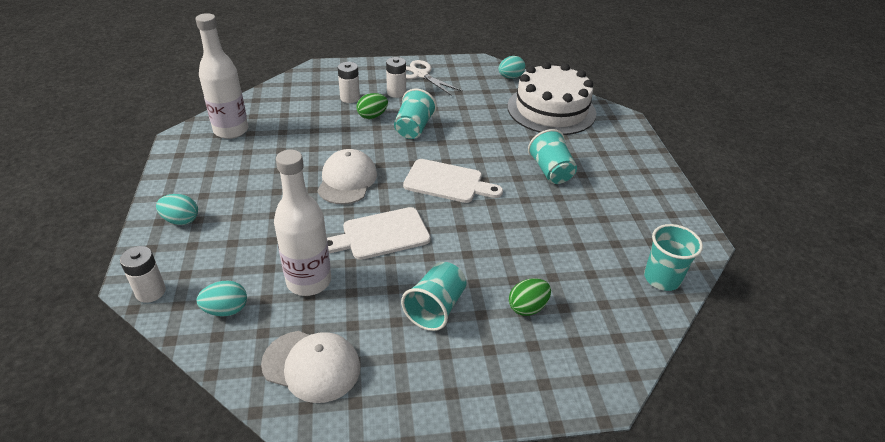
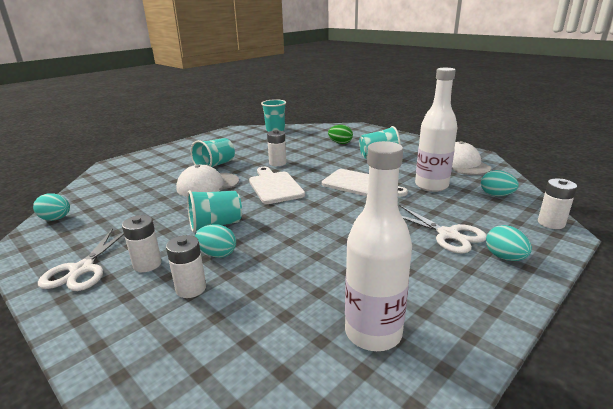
camera: 125 degrees left, 15 degrees down
(239, 218) = (448, 234): none -> white scissors
(347, 180) = (332, 218): white cap -> white cap (207, 185)
(372, 116) = (217, 254): green egg -> turquoise egg
(510, 213) = (277, 163): none -> white battery
(551, 110) = (118, 186): white cake -> none

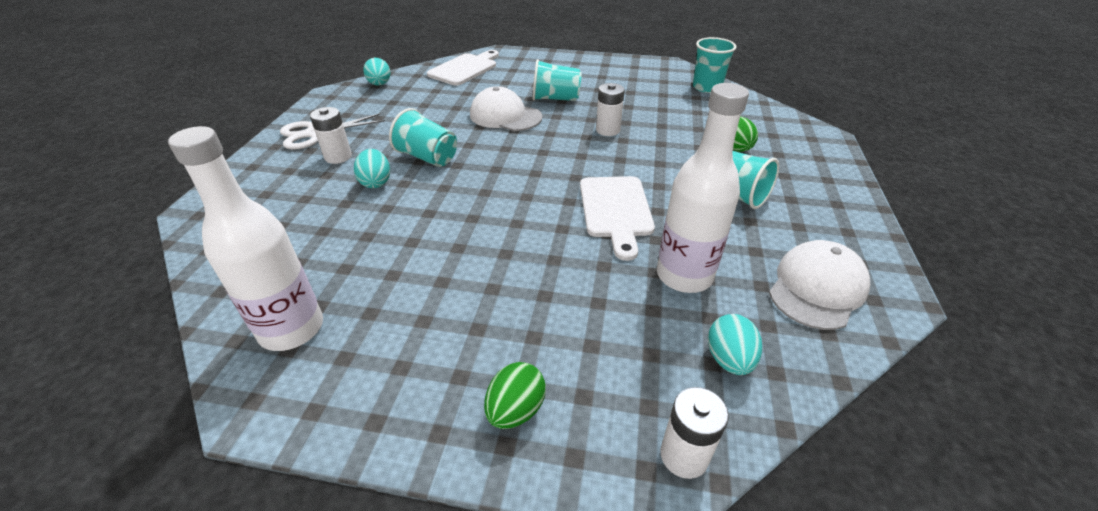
camera: 55 degrees right, 15 degrees up
(191, 288) = (314, 194): white battery -> none
(274, 186) = (543, 154): white cutting board -> white cutting board (465, 69)
(448, 234) = (539, 333): white scissors -> none
(504, 257) = (515, 410): turquoise egg -> green egg

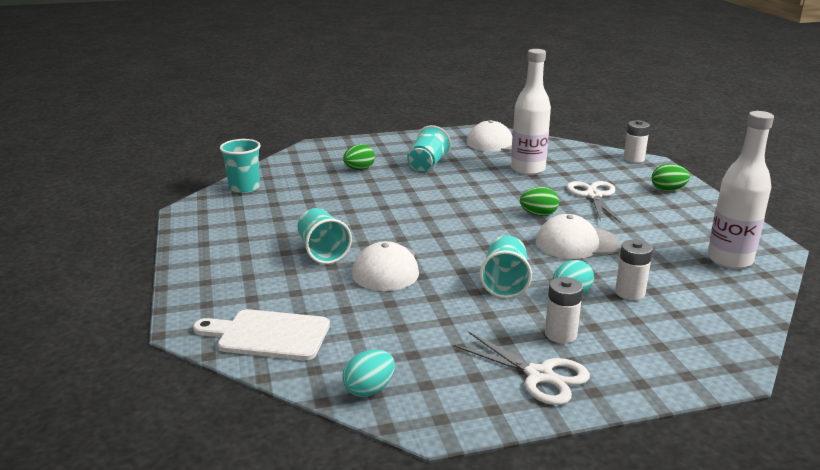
camera: 115 degrees left, 15 degrees down
(449, 224) = (576, 243): none -> white cap
(535, 226) = (538, 214): none -> green egg
(554, 301) = (593, 195): none -> white scissors
(608, 130) = (372, 215): white battery -> white battery (630, 293)
(615, 210) = (488, 194): white cutting board -> none
(729, 359) = (572, 156): turquoise egg -> none

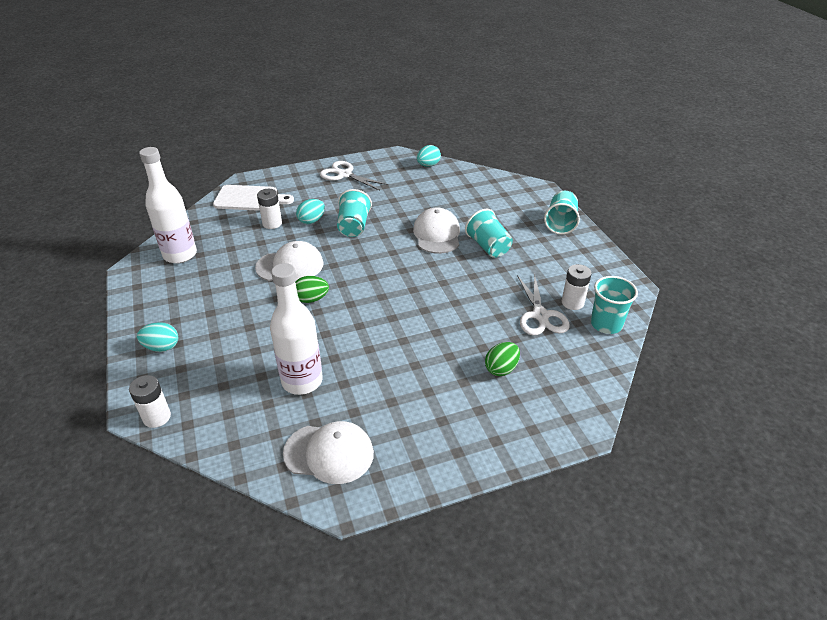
camera: 175 degrees right, 15 degrees up
(268, 335) = (492, 187): white cutting board -> white cutting board (249, 199)
(427, 165) = (422, 384): turquoise cup -> turquoise cup (560, 223)
(560, 334) = (327, 195): white battery -> white battery (572, 302)
(593, 195) = (246, 332): white scissors -> white scissors (540, 315)
(668, 190) = (162, 347): green egg -> turquoise egg

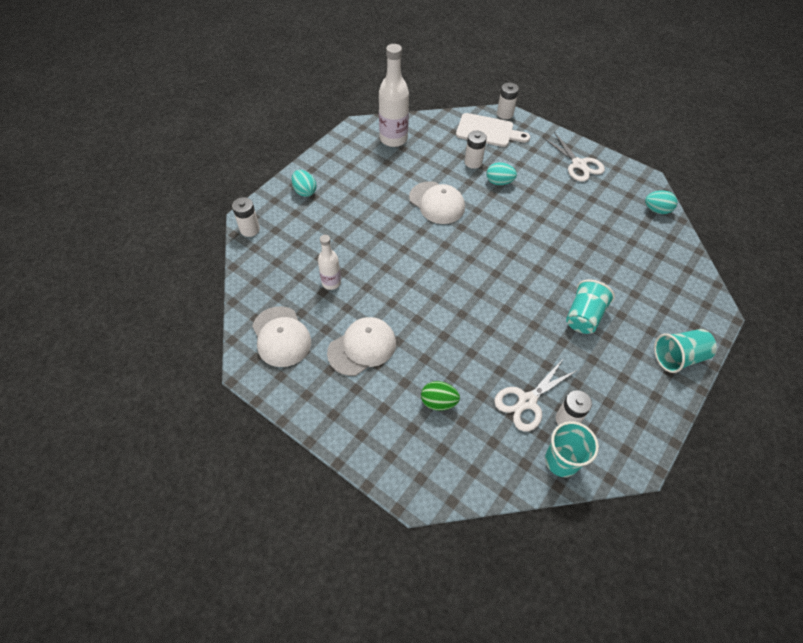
camera: 55 degrees right, 15 degrees up
(243, 181) = (505, 114): none -> white battery
(249, 199) = (488, 131): white cutting board -> white cutting board turned 45 degrees counterclockwise
(302, 381) = (331, 282): white bottle -> white bottle, size x0.58
(311, 299) = (413, 237): green egg -> none
(344, 175) = (579, 164): white scissors -> white scissors turned 150 degrees clockwise
(354, 226) = (518, 211): turquoise cup -> none
(437, 234) = (563, 271): white cap -> white cap (362, 347)

